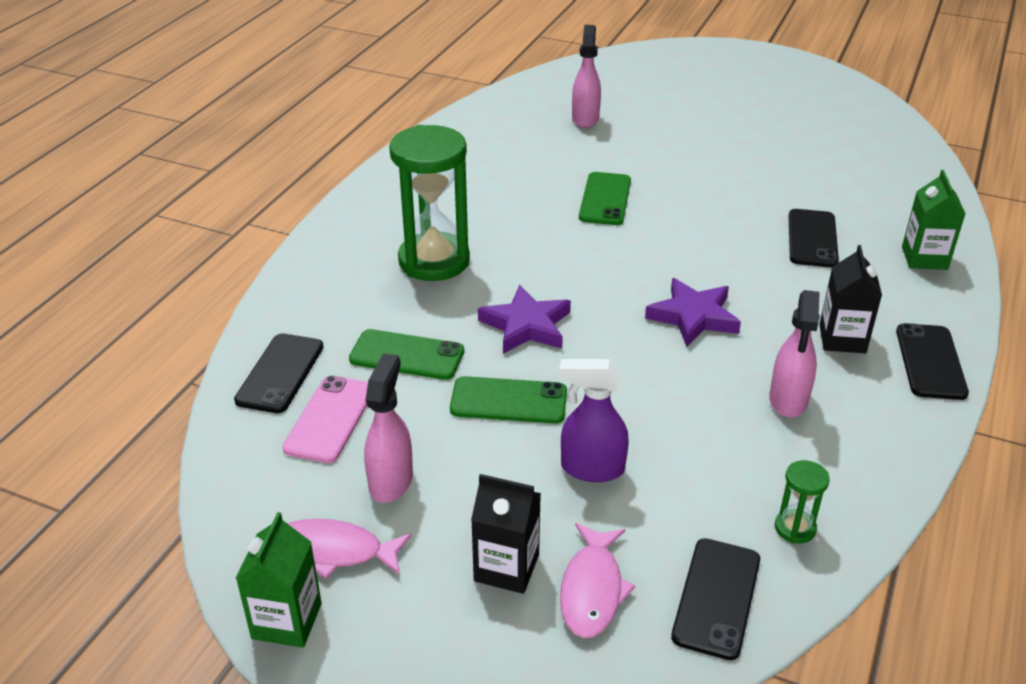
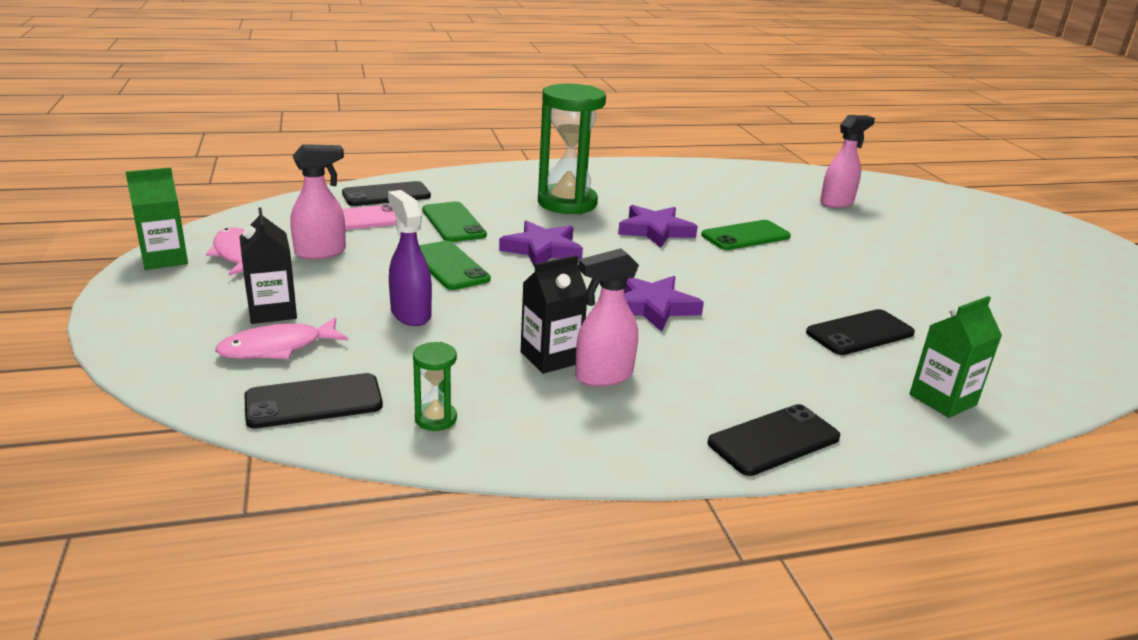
camera: 50 degrees right, 10 degrees down
(548, 240) = (655, 230): none -> purple star
(842, 339) = (732, 383): black carton -> black carton (551, 357)

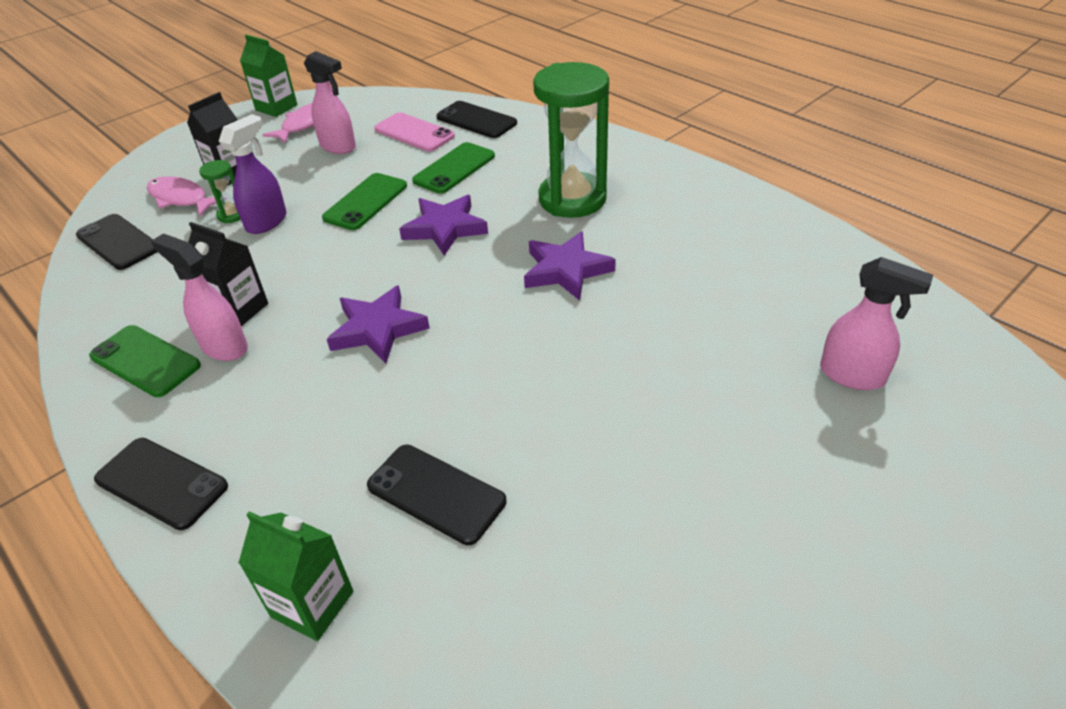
camera: 65 degrees right, 15 degrees up
(435, 419) = (118, 296): green hourglass -> green hourglass (232, 215)
(745, 236) = (627, 333): green phone -> green phone (145, 361)

